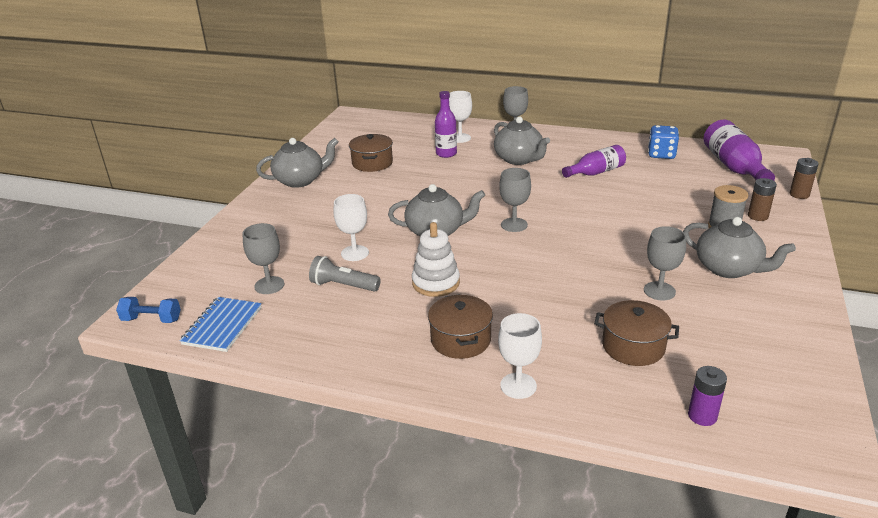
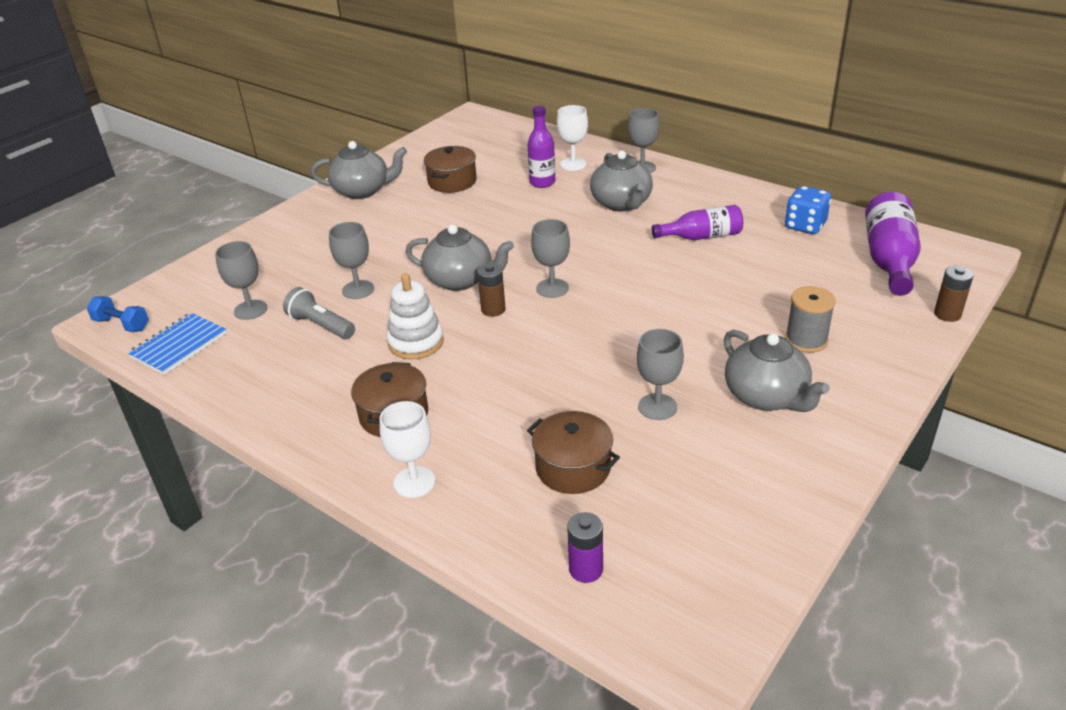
camera: 20 degrees right, 5 degrees up
(355, 253) = (358, 290): white goblet -> grey goblet
(758, 216) = (864, 334): brown battery -> brown battery (493, 309)

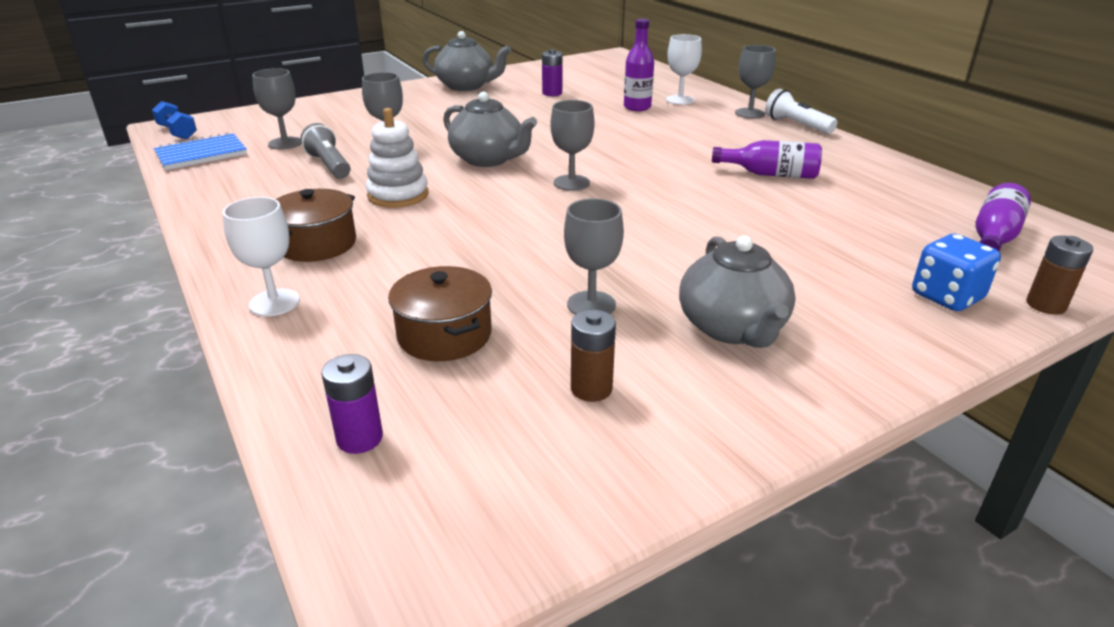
camera: 20 degrees right, 5 degrees down
(452, 181) = (552, 93): brown pot -> purple battery
(493, 309) = (496, 187): brown battery -> brown battery (591, 389)
(621, 203) = (704, 135): grey teapot -> none
(688, 173) = (796, 125): none -> white flashlight
(805, 226) = (903, 188): blue dice -> blue dice (946, 296)
(806, 340) = (827, 287): grey spool -> none
(889, 259) = (994, 237): purple bottle -> purple bottle, size x0.67

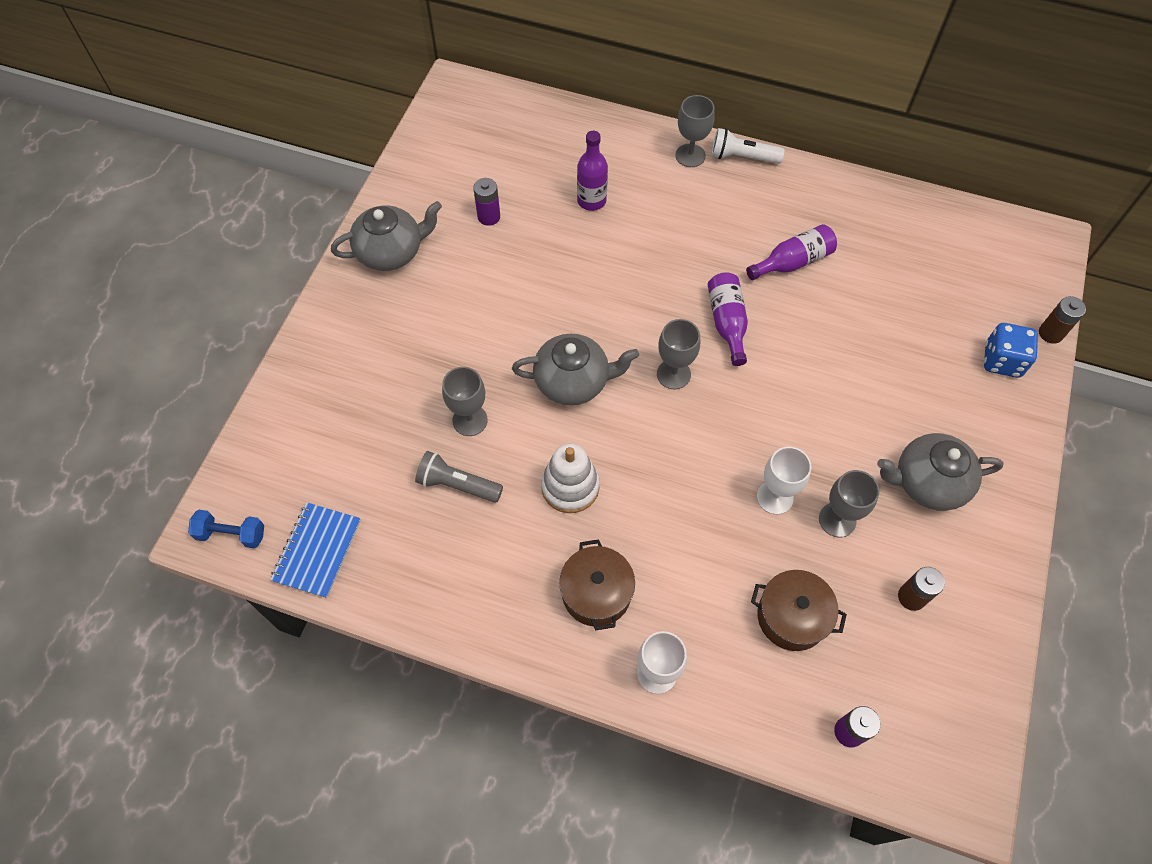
camera: 40 degrees left, 30 degrees up
(285, 143) = (367, 478): grey goblet -> none
(680, 100) = (612, 162): white goblet -> white goblet (774, 497)
(732, 328) = (927, 482): grey teapot -> grey teapot turned 135 degrees clockwise
(994, 237) = (979, 263): purple bottle -> purple bottle (727, 323)

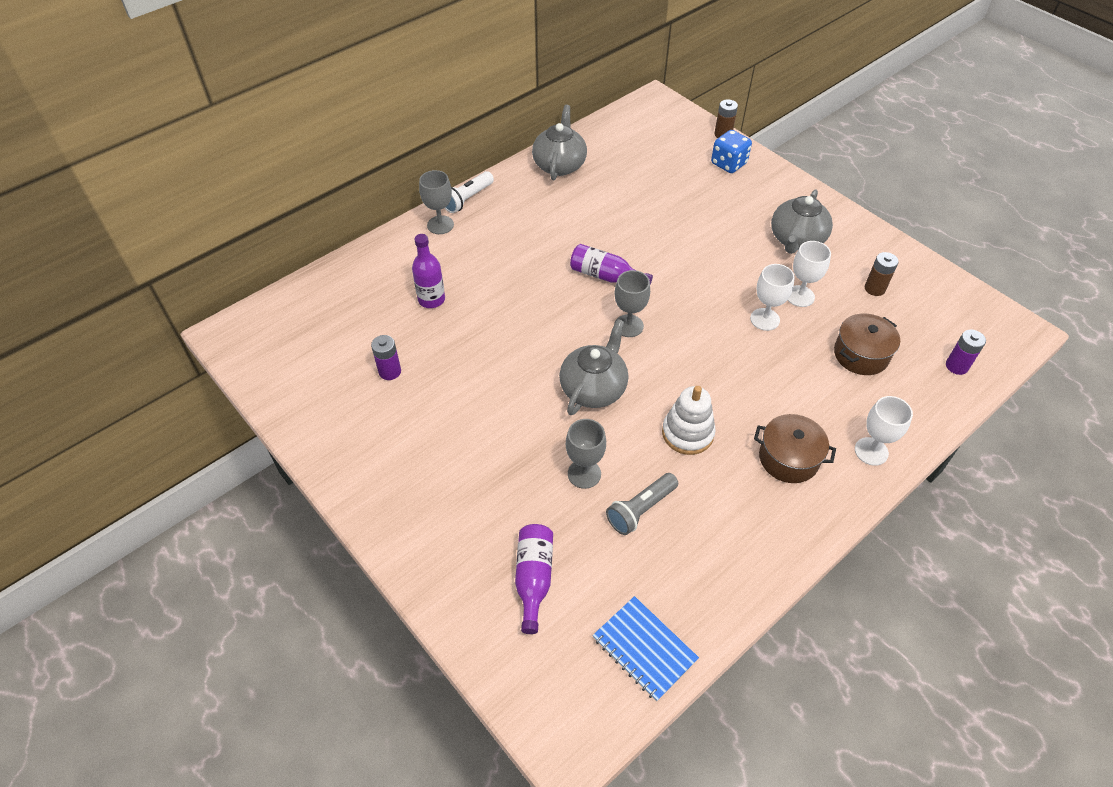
camera: 60 degrees left, 10 degrees down
(231, 534) = (584, 721): blue dumbbell -> none
(391, 252) = (367, 457): grey teapot -> grey teapot (559, 165)
(792, 262) = (580, 218): purple bottle -> purple bottle (533, 578)
(837, 520) = (800, 296): grey goblet -> white goblet

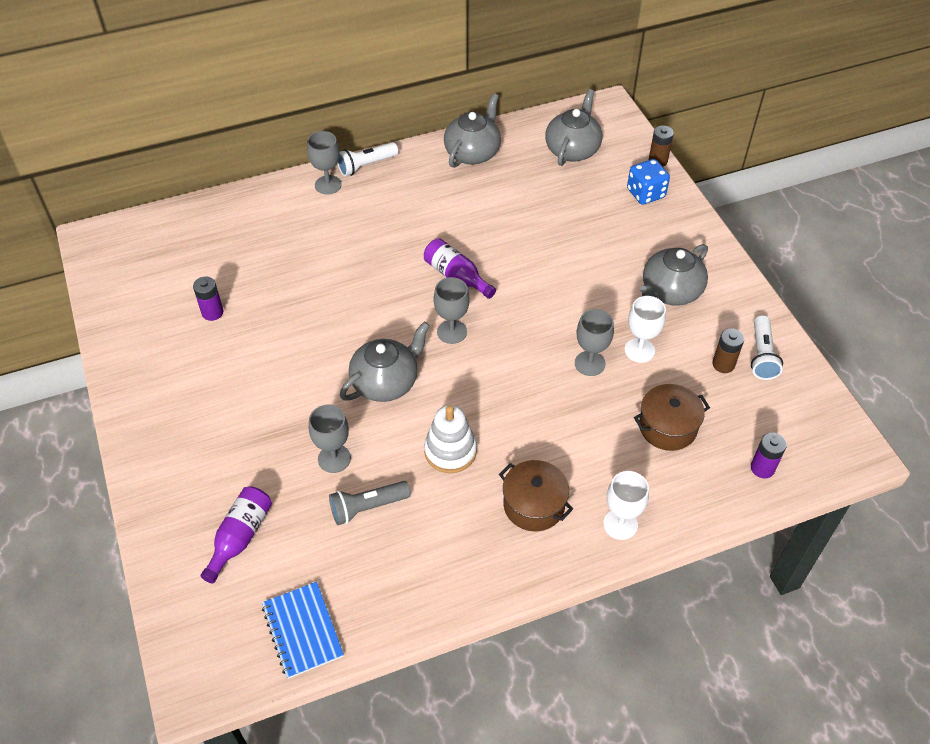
camera: 20 degrees right, 0 degrees up
(431, 299) = (283, 255): purple bottle -> none
(645, 142) = (572, 149): none -> grey teapot
(765, 319) = (590, 363): white goblet -> grey goblet
(900, 272) = (762, 355): none -> white flashlight

